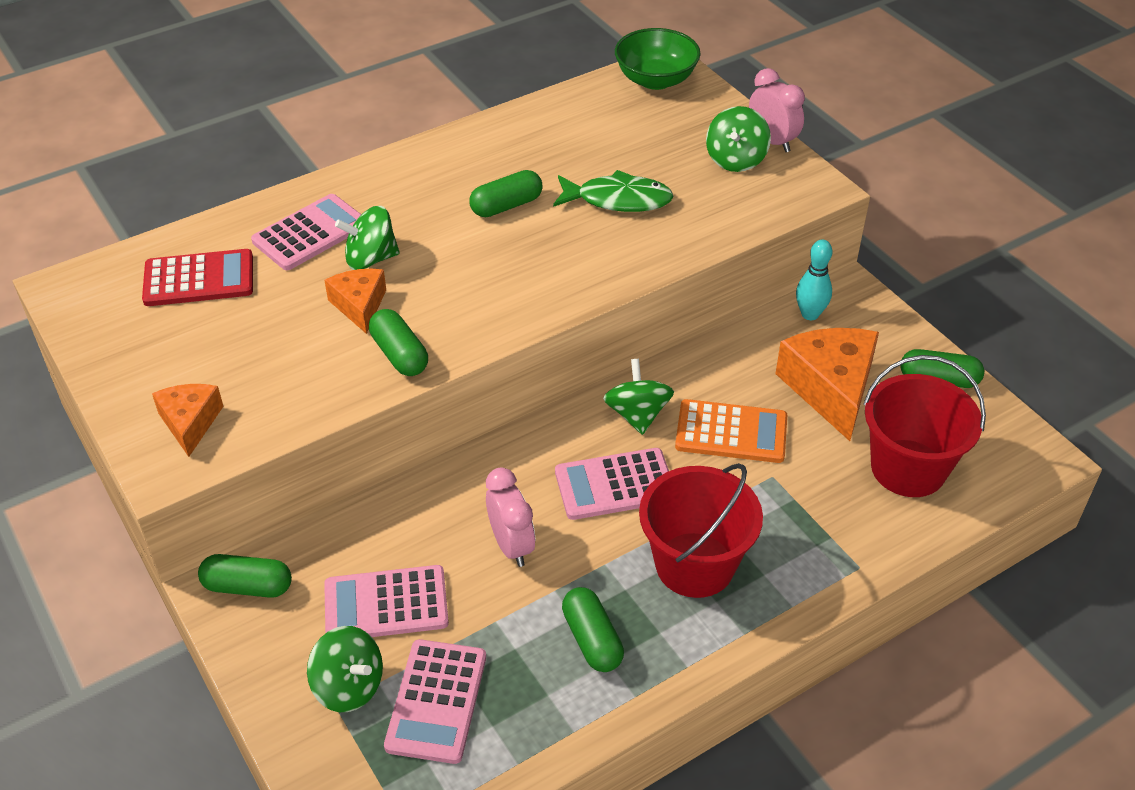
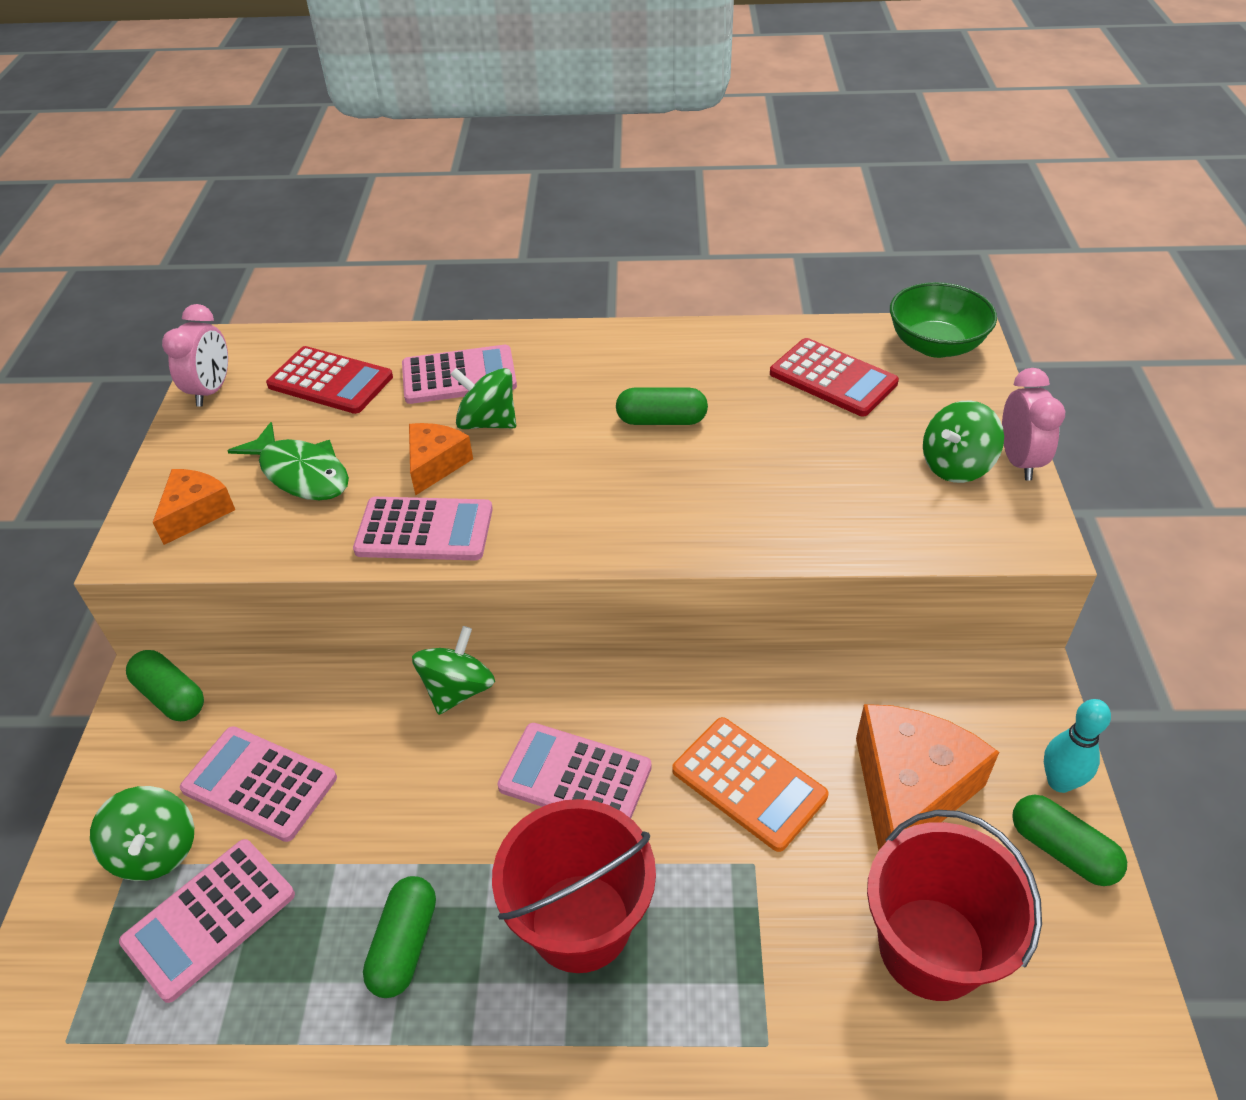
camera: 35 degrees right, 0 degrees up
(399, 354) = (424, 530): green capsule -> pink calculator
(511, 545) = (420, 788): pink clock -> pink clock (211, 391)
(604, 129) = (833, 378): none -> red calculator
(618, 200) = (783, 459): green fish -> green fish (301, 473)
(637, 414) = (663, 709): green spinning top -> green spinning top (458, 689)
(810, 314) = (954, 686): turquoise bowling pin -> turquoise bowling pin (1059, 782)

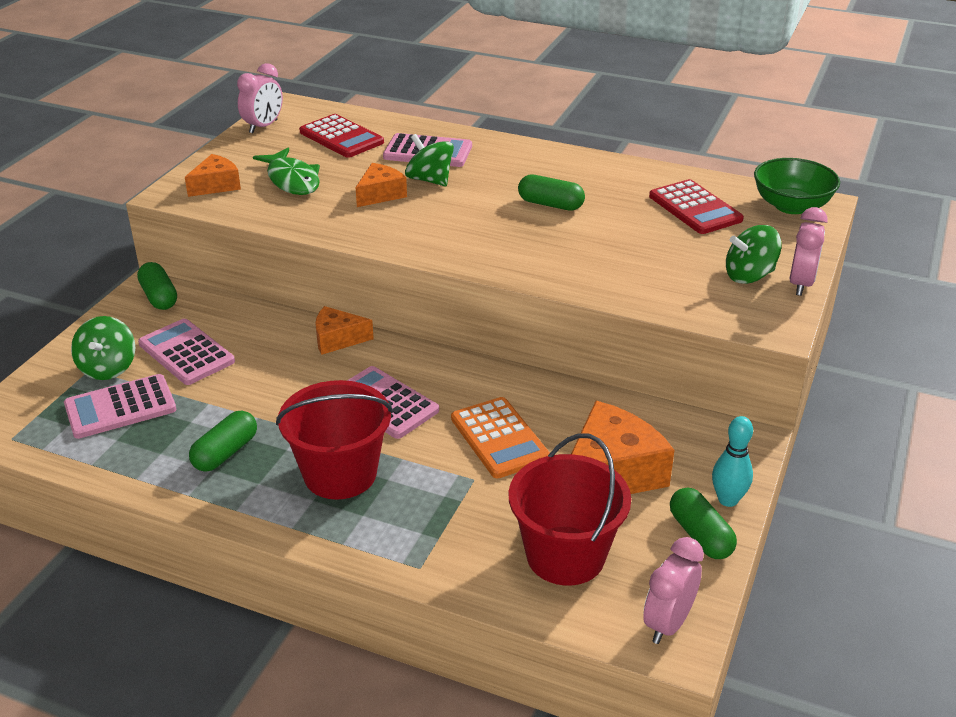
camera: 20 degrees right, 10 degrees down
(424, 530) = (350, 225): pink calculator -> none
(458, 689) = (337, 339): green spinning top -> orange cheese
(1107, 1009) = (668, 623): none -> pink clock

